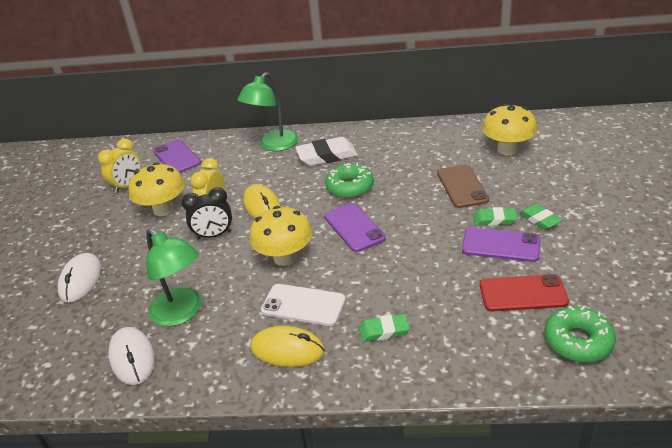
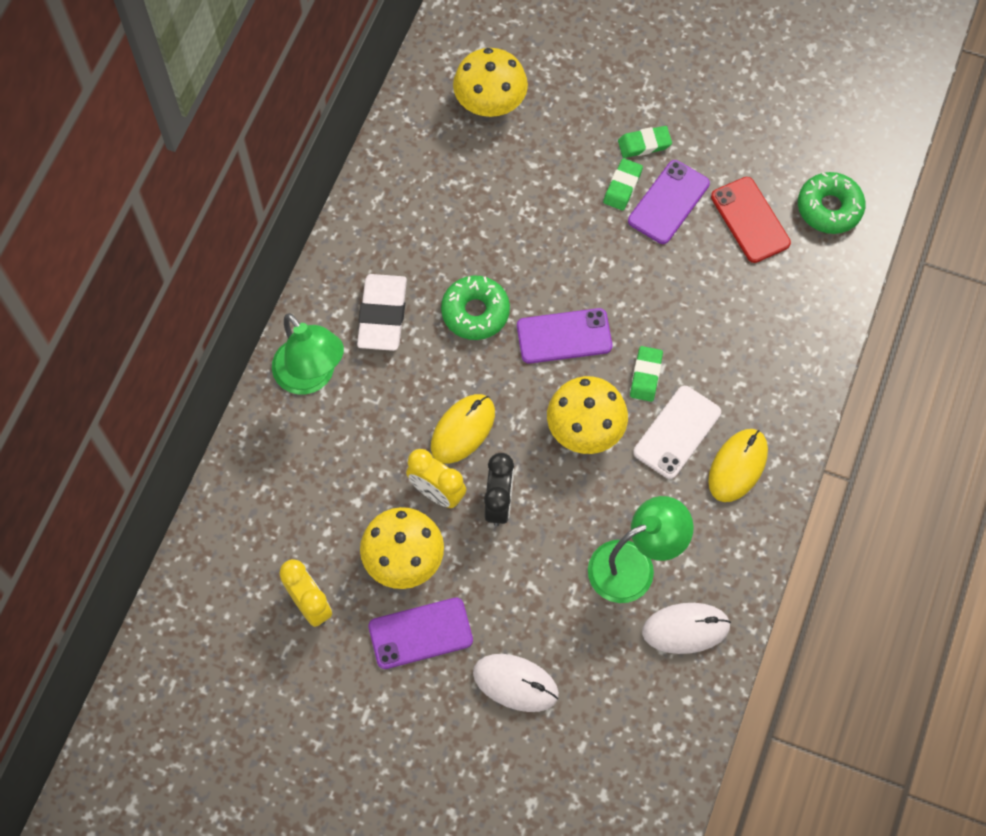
camera: 75 degrees left, 30 degrees up
(177, 157) = (264, 521): purple phone -> purple phone (420, 633)
(262, 206) = (463, 430): yellow mouse -> yellow mouse turned 45 degrees counterclockwise
(384, 331) = (748, 366): green eraser -> green eraser (645, 375)
(462, 186) = (542, 189): brown phone -> none
(522, 293) = (750, 220): red phone -> red phone turned 45 degrees counterclockwise

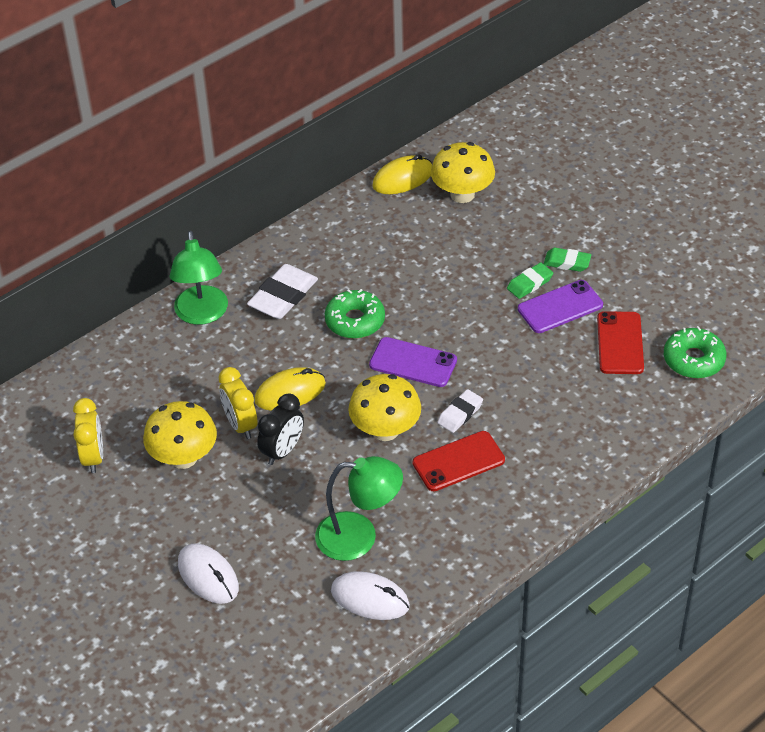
camera: 30 degrees right, 20 degrees down
(420, 633) = (160, 511): purple phone -> none
(645, 375) = (460, 414): green eraser -> white eraser
(677, 432) = (458, 461): white phone -> red phone
(737, 466) = (492, 505): yellow mouse -> yellow mouse (403, 178)

